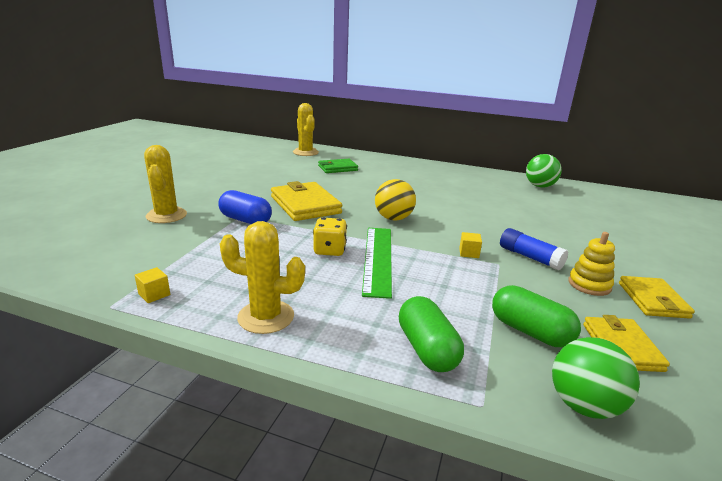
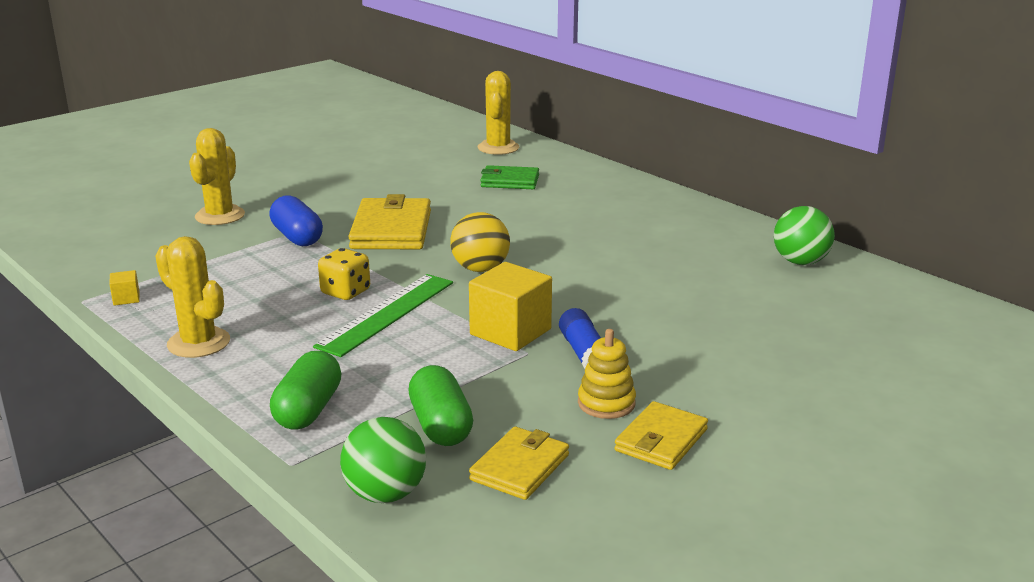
camera: 30 degrees right, 0 degrees up
(469, 253) = (510, 332): yellow cube -> yellow cube, size x2.26

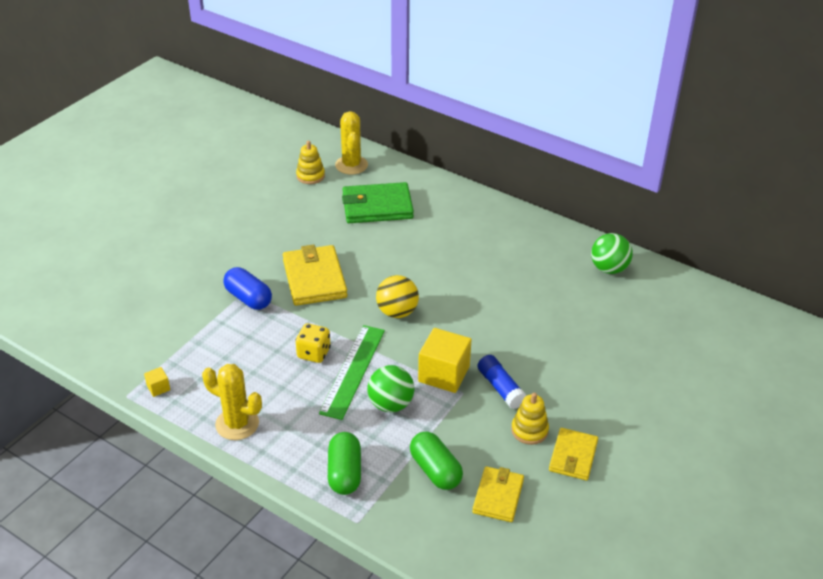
camera: 15 degrees left, 15 degrees up
(220, 216) = (176, 282): yellow cactus -> none
(385, 494) = (427, 535): green ball -> green ball (390, 404)
(442, 151) = (310, 176): none -> yellow stacking toy
(509, 181) = (377, 207): green wallet -> green wallet, size x1.60

